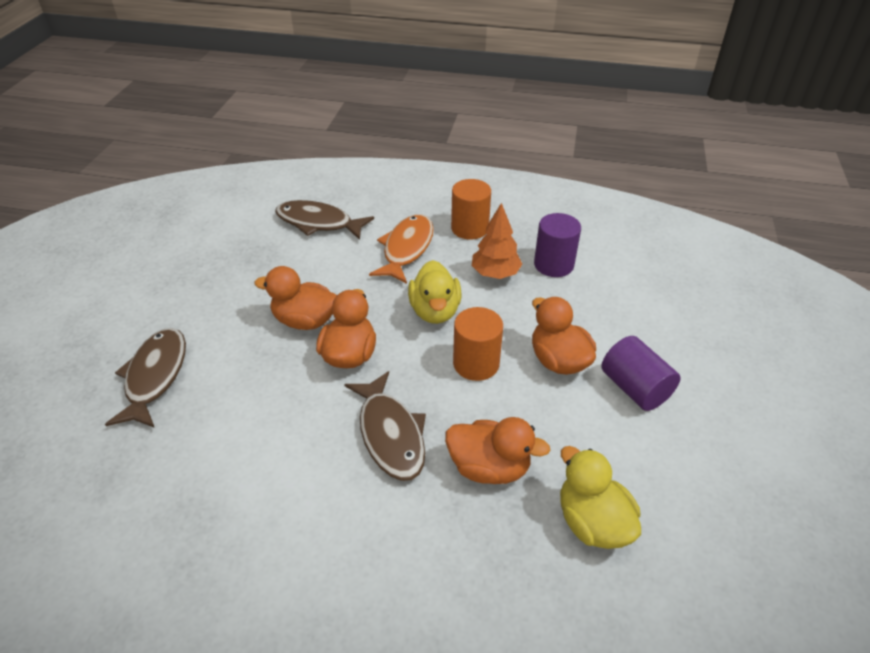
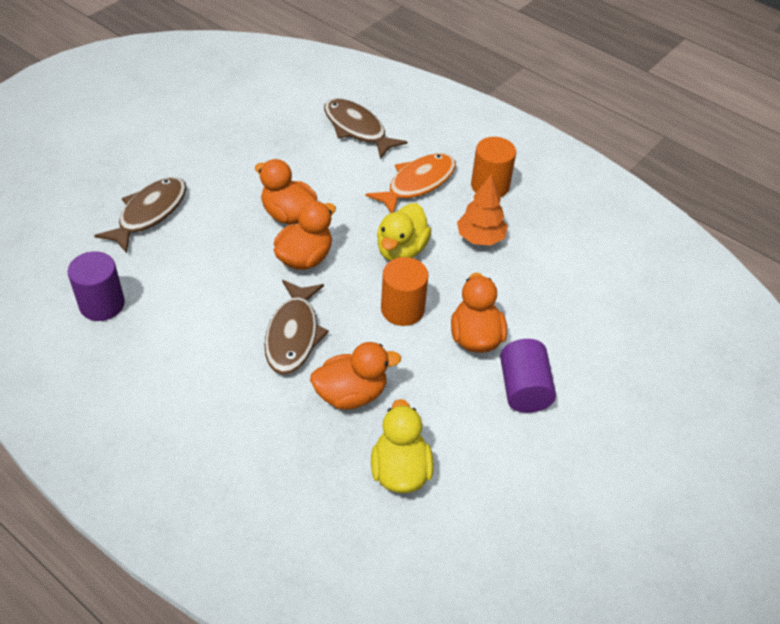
camera: 25 degrees right, 5 degrees up
(489, 467) = (351, 394): orange duck -> orange duck turned 60 degrees counterclockwise
(553, 264) = (542, 251): purple cylinder -> purple cylinder (102, 304)

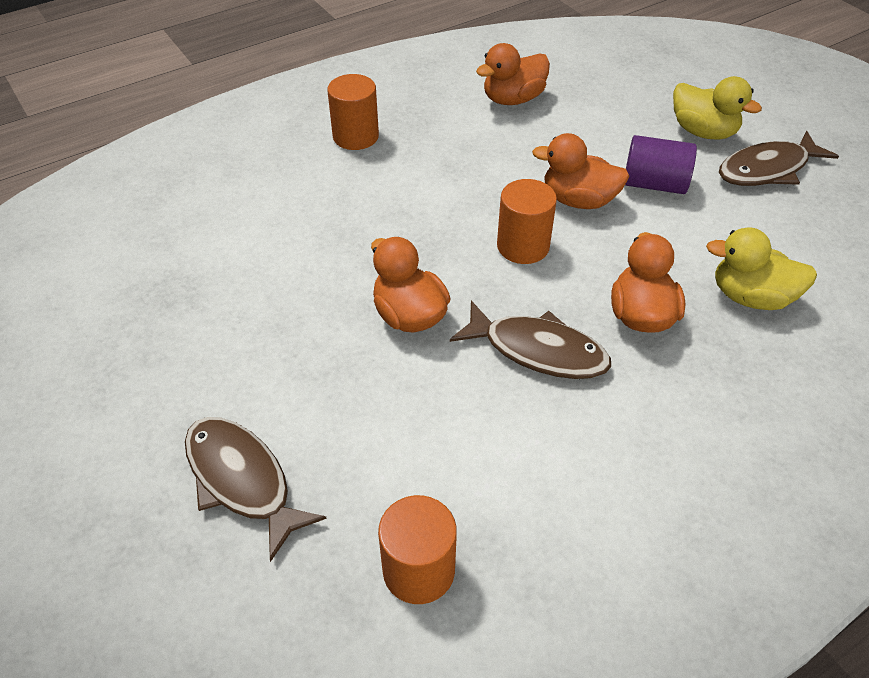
camera: 70 degrees left, 0 degrees up
(102, 304) = (418, 570): purple cylinder -> orange cylinder
(288, 214) = (321, 317): orange duck -> orange duck (513, 99)
(357, 129) = (192, 219): brown fish -> brown fish (767, 169)
(401, 250) = (429, 227): yellow duck -> yellow duck (703, 132)
(417, 183) = (323, 189): orange fish -> none
(480, 238) = (434, 163): orange tree -> none

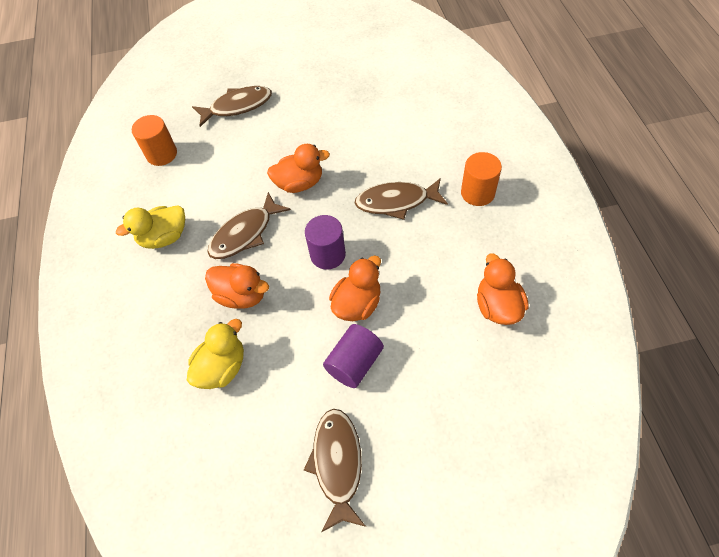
camera: 115 degrees right, 10 degrees up
(401, 202) = (396, 202): none -> brown fish
(523, 246) = (328, 254): orange cylinder -> purple cylinder
(703, 132) = (405, 438): yellow duck -> yellow duck (164, 237)

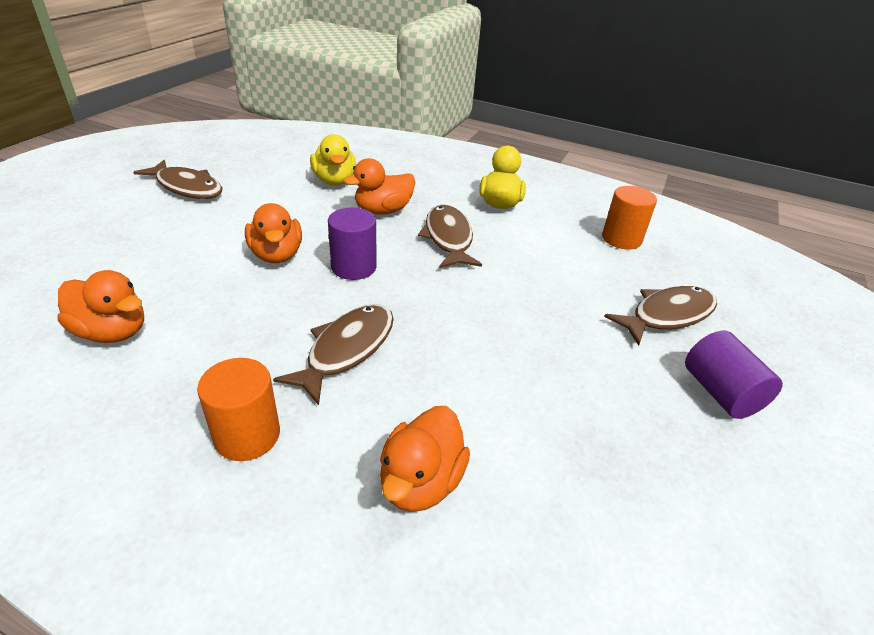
camera: 120 degrees right, 20 degrees down
(237, 106) = (667, 315): brown fish -> brown fish turned 135 degrees counterclockwise
(299, 183) = (473, 297): orange duck -> orange duck (421, 482)
(354, 363) = (233, 227): purple cylinder -> purple cylinder (720, 393)

